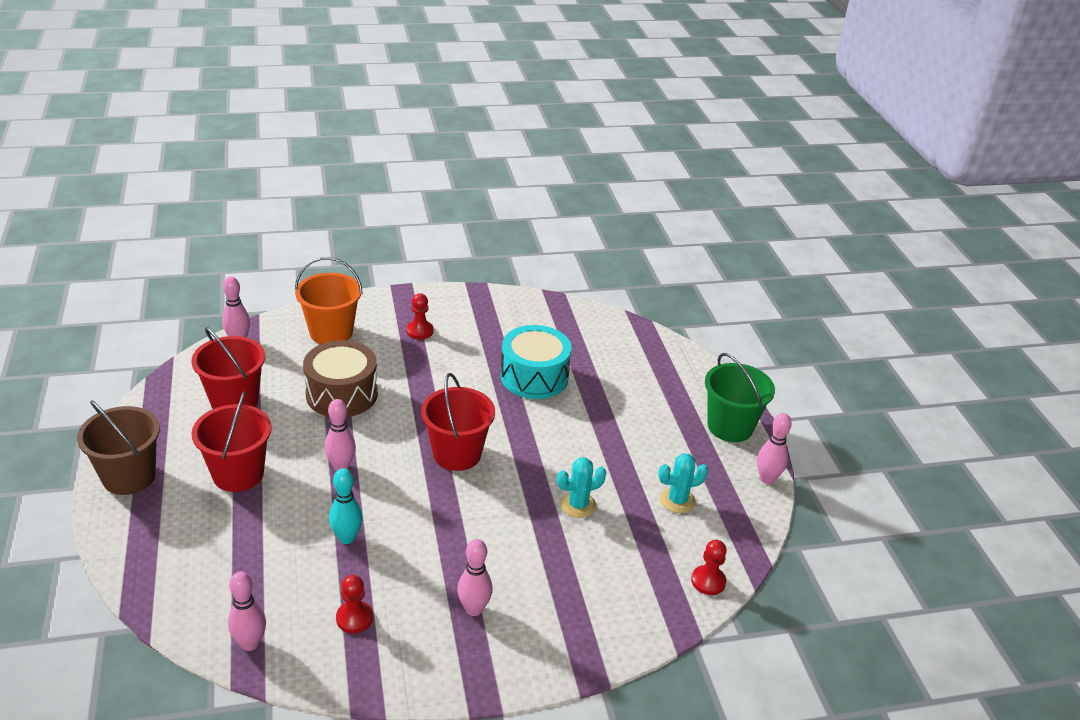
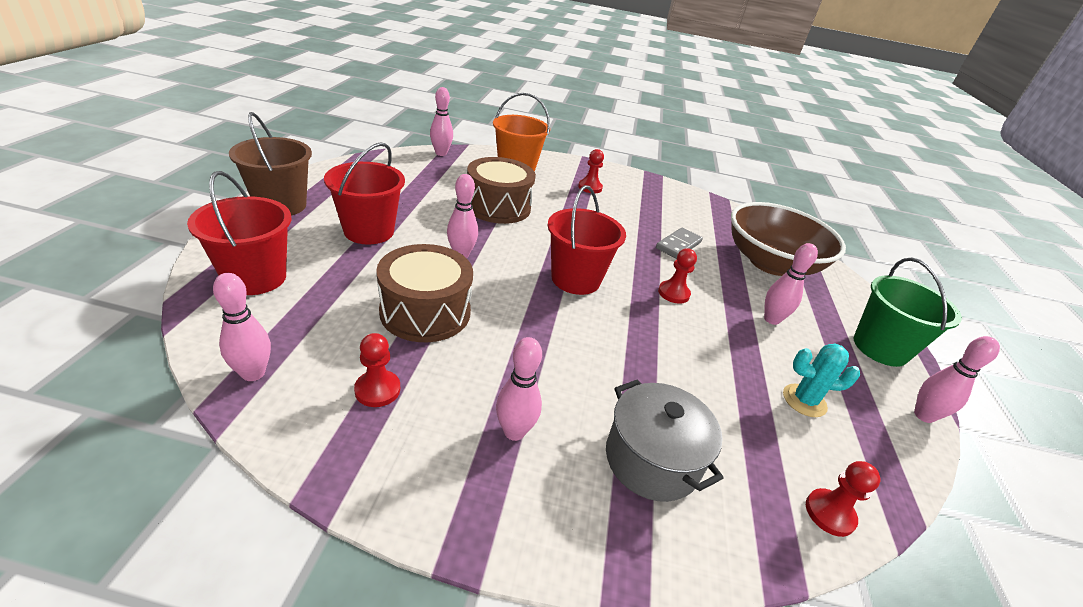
camera: 20 degrees right, 0 degrees up
(234, 401) = (408, 185): red bucket -> red bucket (255, 277)
(347, 538) = (425, 312): turquoise bowling pin -> brown drum
(534, 377) = (678, 245): turquoise drum -> grey domino
(547, 436) = (673, 293): none -> red pawn
(578, 505) = (683, 365): turquoise cactus -> none
(579, 591) = (652, 459): none -> grey pot
(623, 366) = (770, 263): none -> brown bowl
(637, 431) = (771, 319): none -> pink bowling pin

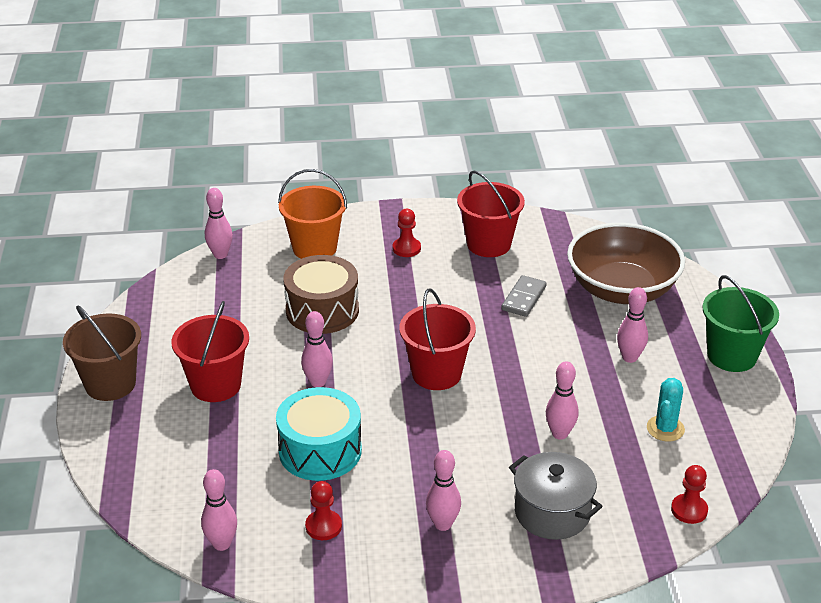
camera: 10 degrees left, 0 degrees up
(255, 277) = (154, 467): red bucket -> red bucket (488, 244)
(425, 312) = (320, 450): brown drum -> turquoise drum
(673, 293) = (533, 358): red pawn -> none
(804, 400) = (665, 429): turquoise cactus -> turquoise cactus turned 60 degrees counterclockwise
(923, 415) = (766, 411): pink bowling pin -> pink bowling pin (560, 434)

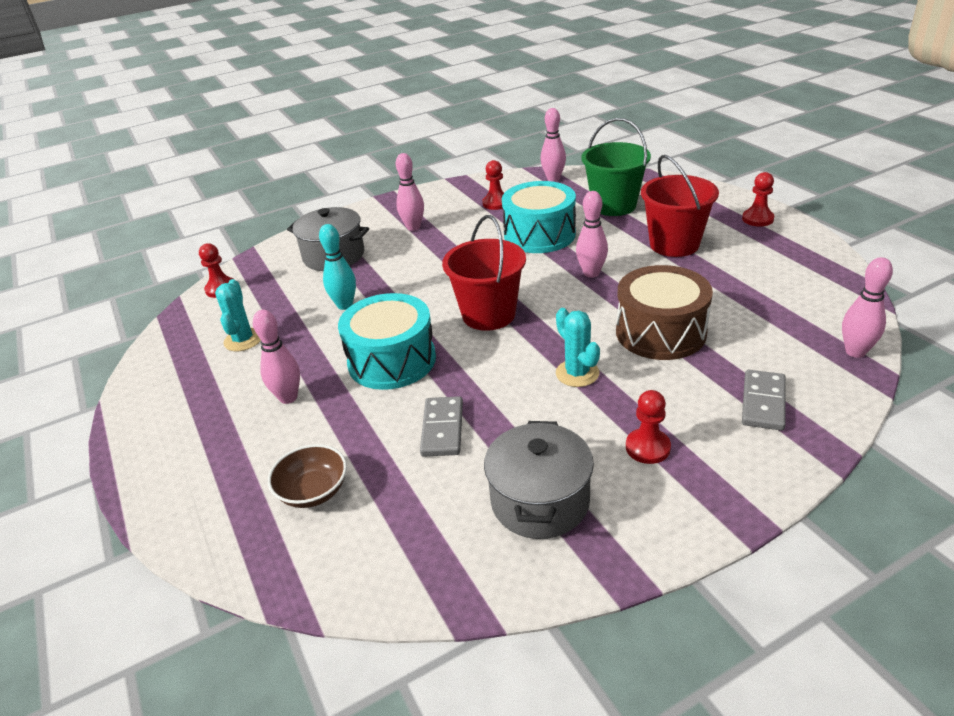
camera: 160 degrees right, 0 degrees up
(110, 384) = (757, 219): brown bucket -> red pawn
(314, 248) = (763, 402): orange bucket -> grey domino
(408, 302) = (577, 373): none -> turquoise cactus
(488, 244) = (540, 501): red bucket -> grey pot
(538, 360) = (392, 360): none -> turquoise drum
(560, 434) = (345, 305): pink bowling pin -> turquoise bowling pin
(622, 289) = (313, 491): brown bowl -> brown bowl, size x0.45
(731, 356) = (161, 442): green bucket -> green bucket (614, 205)

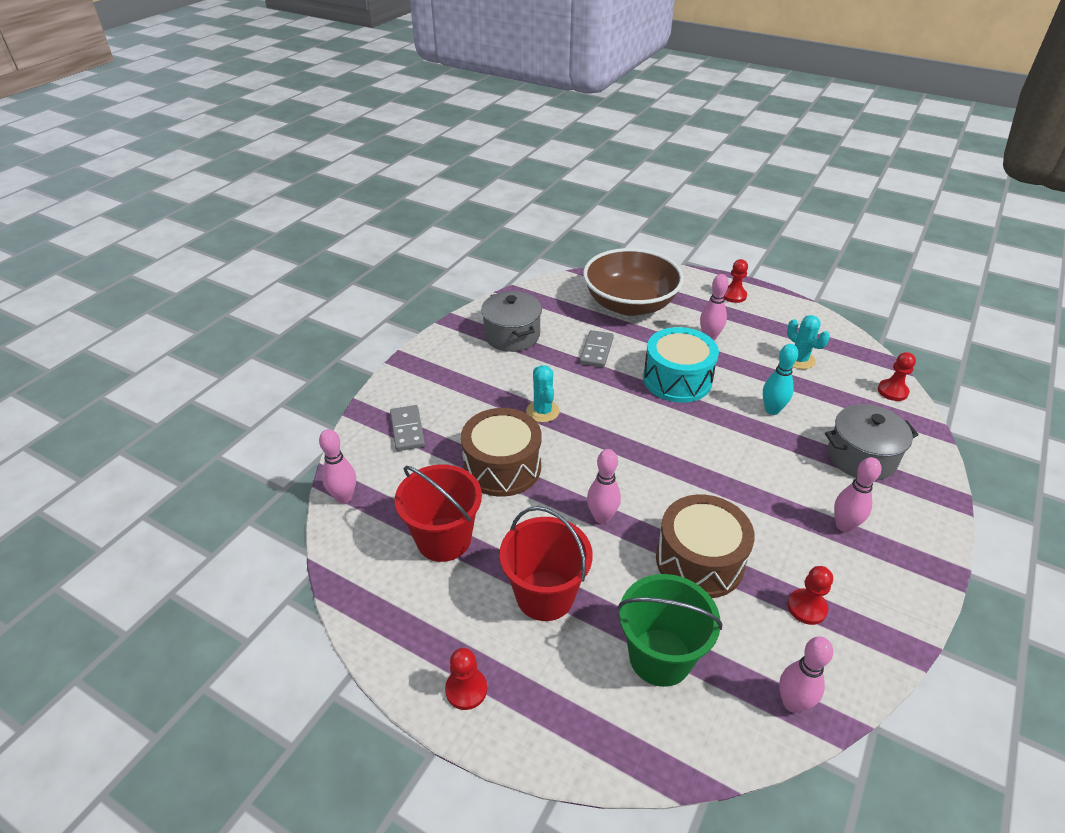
camera: 145 degrees right, 5 degrees up
(313, 491) = (630, 304): brown bowl -> brown bowl, size x2.22
(442, 429) = (596, 351): grey domino -> grey domino turned 45 degrees clockwise
(488, 314) = (650, 439): red bucket -> red bucket (444, 539)
(539, 235) = (699, 561): turquoise drum -> brown drum
(577, 373) = (542, 411): turquoise cactus -> turquoise cactus turned 45 degrees clockwise
(647, 447) = (469, 378): red pawn -> red pawn (734, 295)

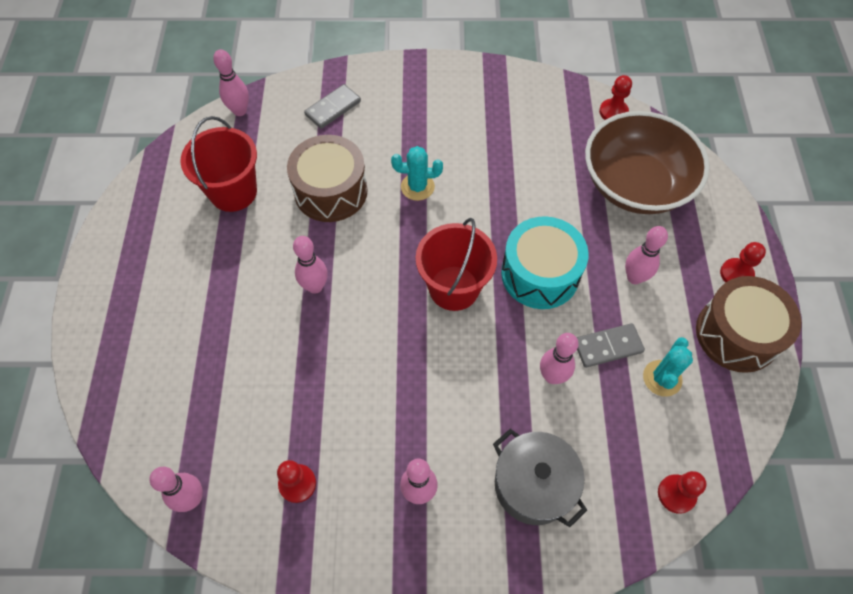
camera: 60 degrees right, 20 degrees up
(466, 689) = (110, 273): red pawn -> red pawn (613, 112)
(512, 335) = (506, 115): grey pot -> none
(542, 411) = (417, 187): turquoise cactus -> turquoise cactus turned 45 degrees clockwise
(545, 595) = (213, 282): red bucket -> red bucket (454, 288)
(596, 351) = (534, 189): grey domino -> grey domino (608, 347)
(660, 657) = (193, 385): green bucket -> none
(699, 561) = (306, 379): brown drum -> brown drum (737, 334)
(772, 410) = (552, 376): turquoise bowling pin -> pink bowling pin

